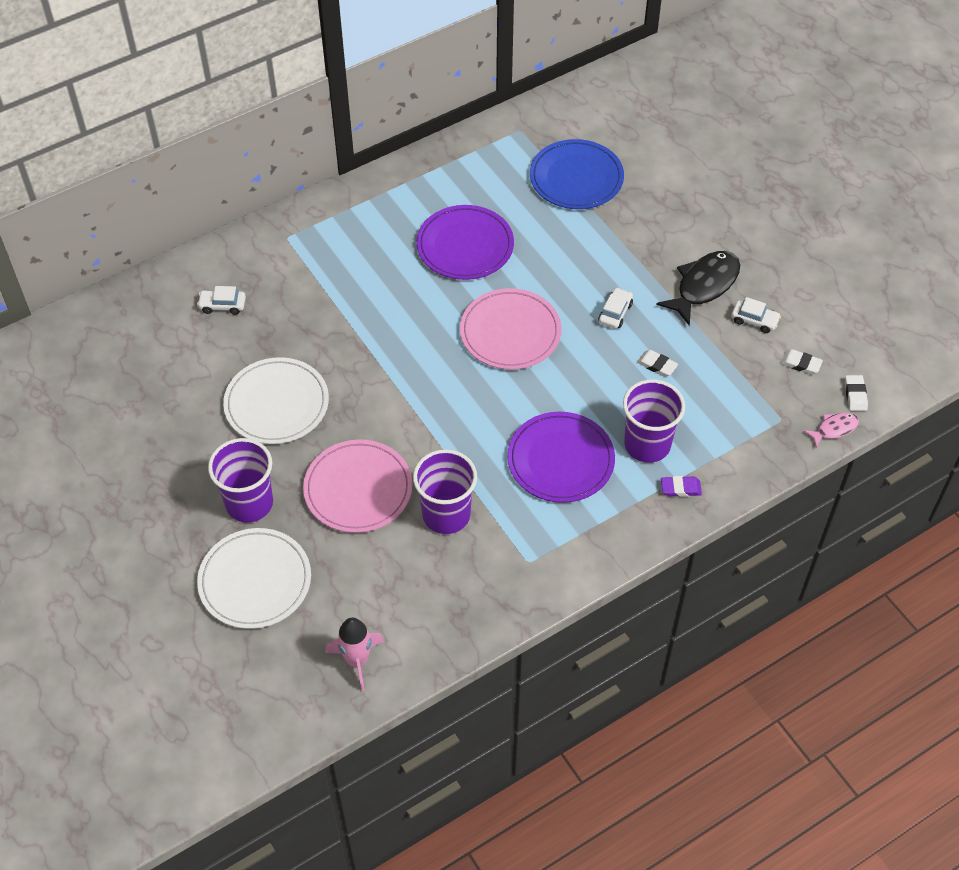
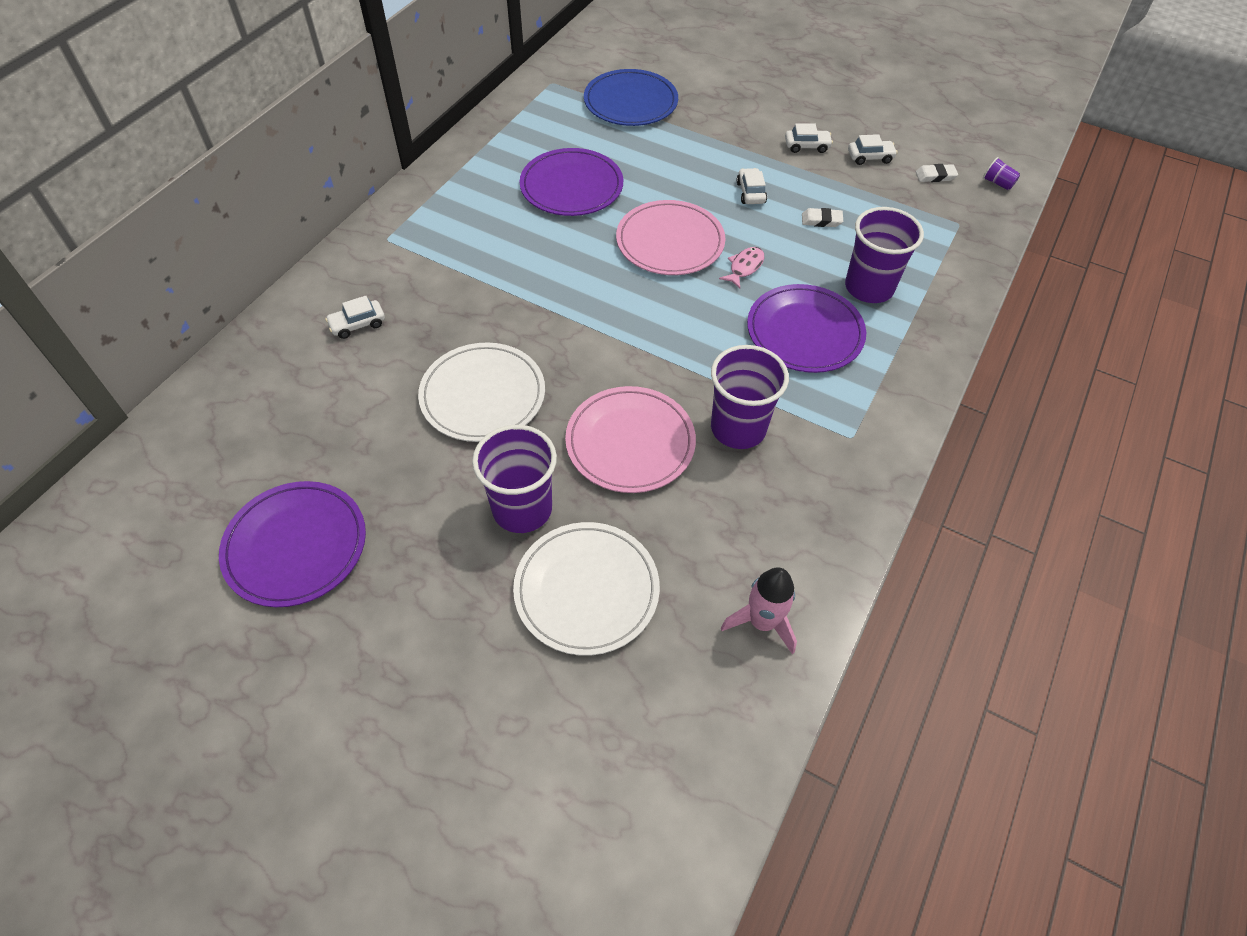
camera: 30 degrees left, 0 degrees up
(88, 460) = (296, 546): none -> purple plate
(680, 488) = (928, 312): purple eraser -> none
(704, 286) = (806, 146): black fish -> white car
(834, 429) = (1006, 215): pink fish -> pink fish (744, 267)
(855, 395) = (997, 183): white eraser -> purple cup

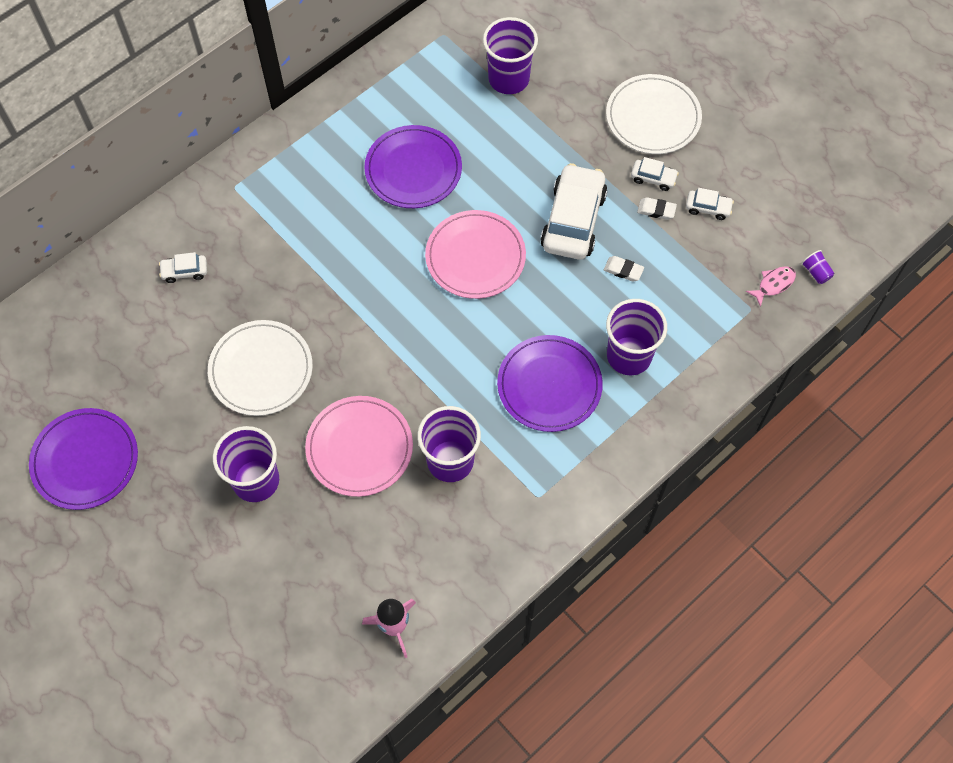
camera: 20 degrees right, 10 degrees up
(586, 590) = (278, 561): white plate -> white plate (653, 117)
(630, 102) = (508, 79): blue plate -> purple cup
(744, 267) = (529, 303): pink fish -> pink fish (773, 284)
(750, 192) = (573, 220): white car -> white car, size x2.19
(935, 176) = (759, 247): white eraser -> white eraser (656, 210)

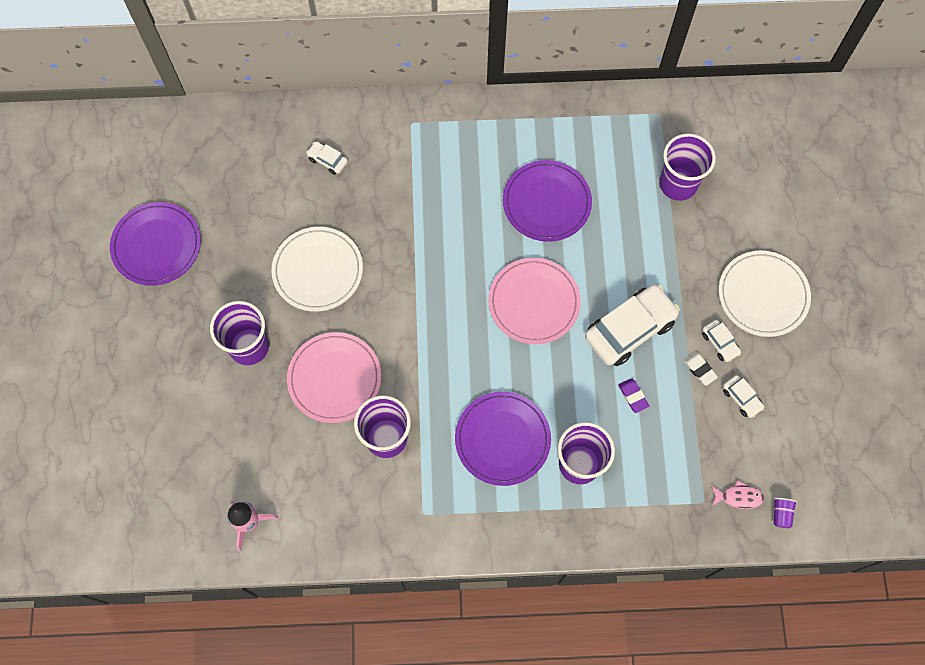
camera: 40 degrees right, 5 degrees up
(623, 270) = (633, 396): white eraser -> purple eraser

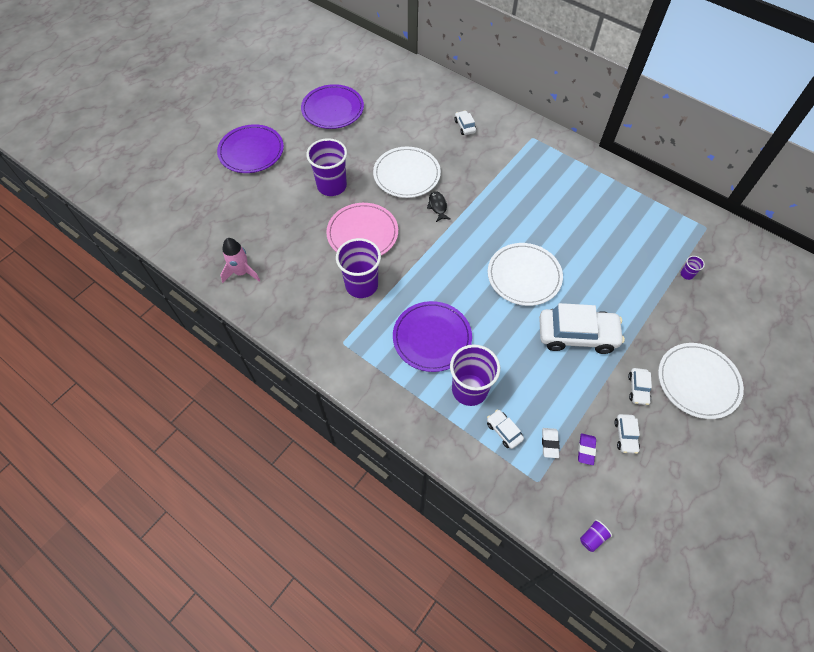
camera: 40 degrees right, 10 degrees down
(384, 286) = (437, 206): none -> black fish
(534, 302) = (524, 276): pink plate -> white plate
(546, 203) = (582, 228): purple plate -> purple plate (251, 151)
(633, 396) = (544, 376): purple eraser -> purple eraser (586, 450)
(640, 479) = (504, 431): none -> white car
(678, 184) = (687, 274): purple cup -> purple cup, size x0.41
(699, 369) = (608, 395): white eraser -> white eraser (549, 443)
(738, 497) = (568, 499): pink fish -> none

